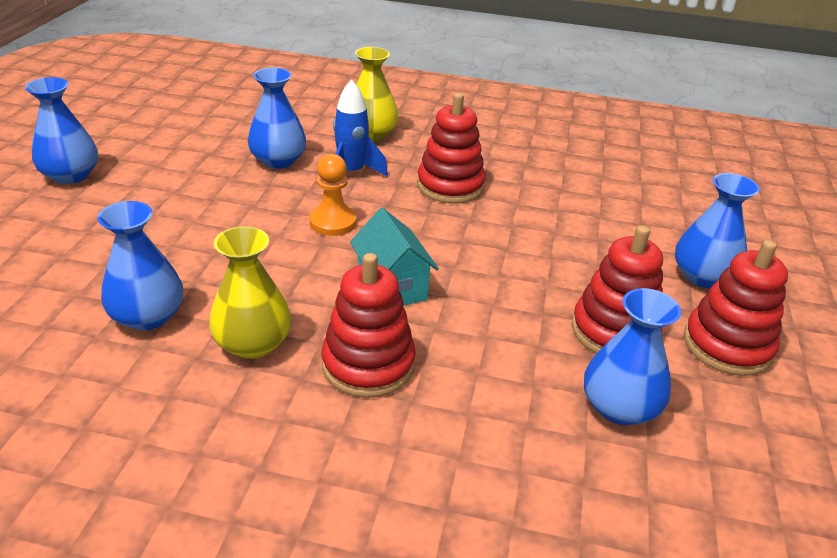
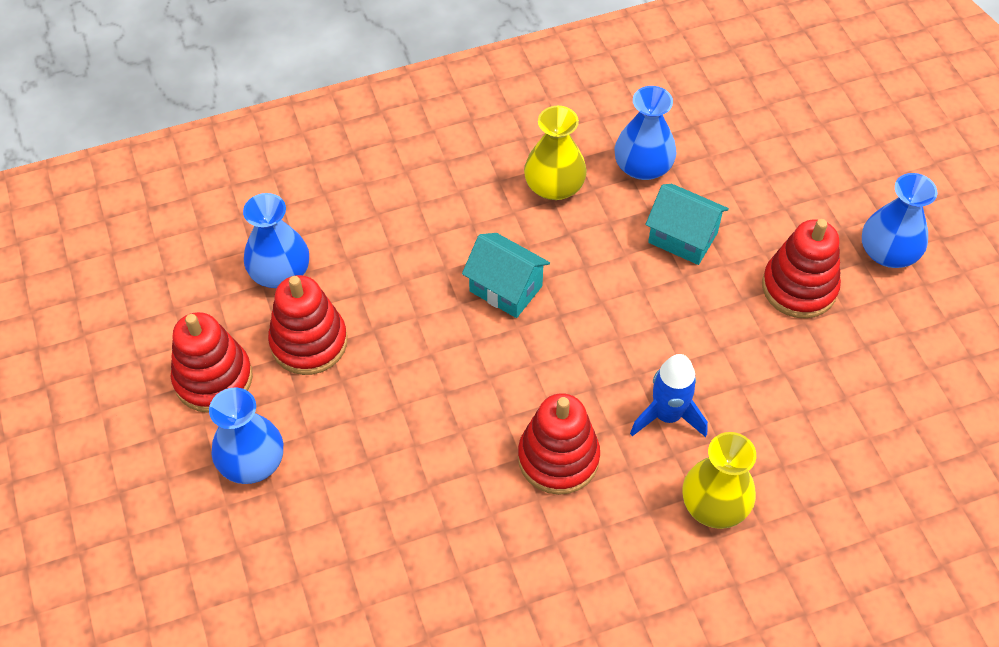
camera: 150 degrees right, 20 degrees up
(198, 250) = (682, 238): none -> turquoise house
(278, 160) = (753, 390): blue vase -> none
(333, 222) = (616, 333): orange pawn -> none
(368, 364) = (466, 212): red stacking toy -> red stacking toy (799, 287)

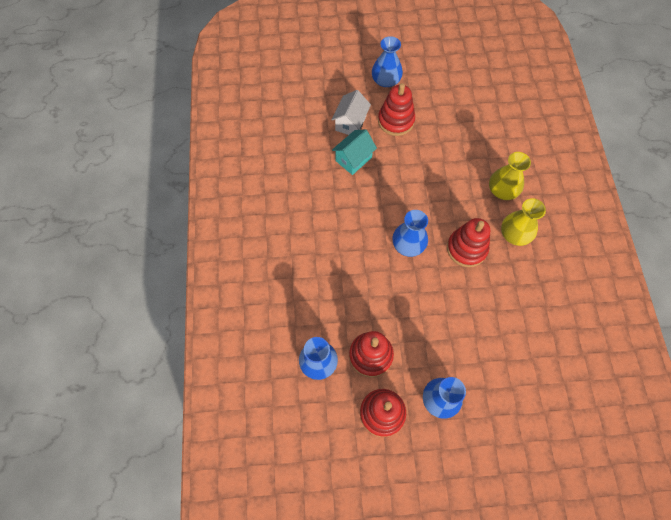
camera: 75 degrees left, 10 degrees up
(506, 288) = (362, 247): turquoise house -> none
(554, 186) = (303, 207): yellow vase -> yellow vase (515, 234)
(643, 166) = (303, 163): blue vase -> blue vase (408, 244)
(667, 416) = (453, 195): blue rocket -> none
(760, 216) = (350, 123): none -> white house

